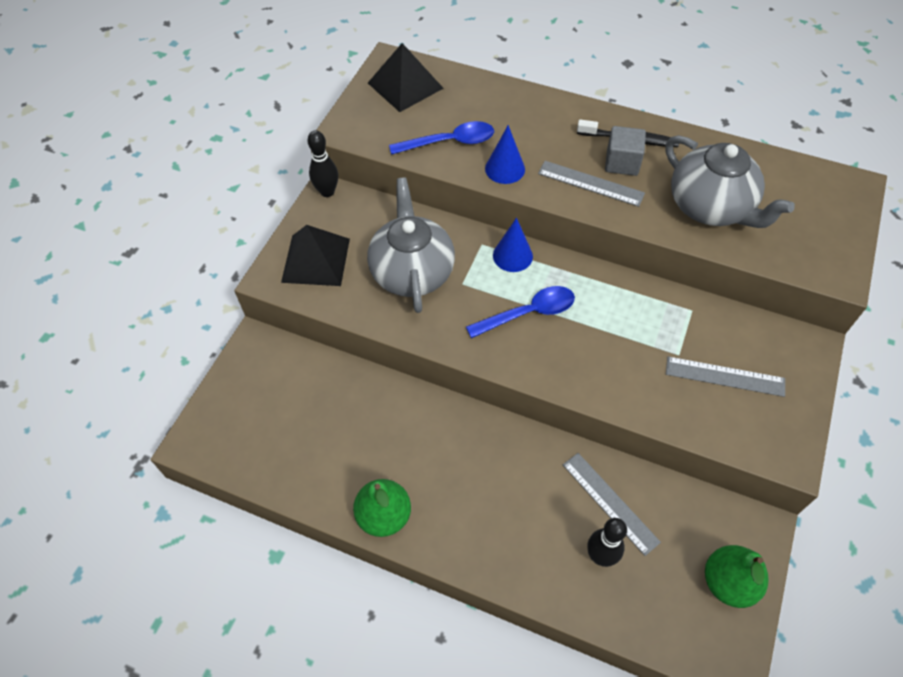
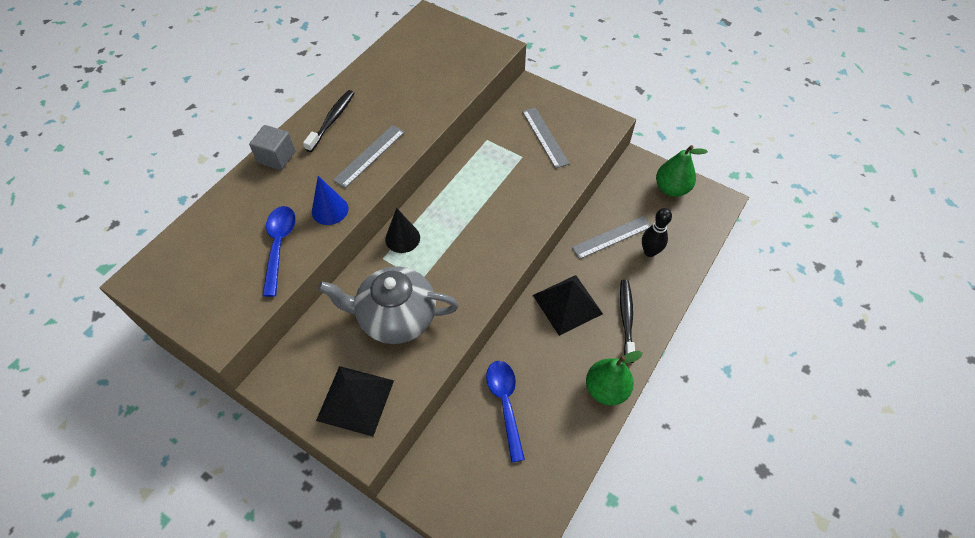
camera: 80 degrees left, 0 degrees up
(327, 192) = (270, 380): black bowling pin -> none
(405, 85) = (182, 271): black pyramid -> black pyramid (567, 304)
(486, 532) = (626, 318): none -> black toothbrush
(512, 256) = (402, 238): blue cone -> black cone
(528, 313) = (463, 239): blue spoon -> blue spoon (505, 404)
(622, 163) = (355, 131): grey cube -> grey cube (277, 157)
(711, 207) = (419, 92): grey teapot -> none
(725, 376) = (544, 137): grey ruler -> grey ruler turned 45 degrees counterclockwise

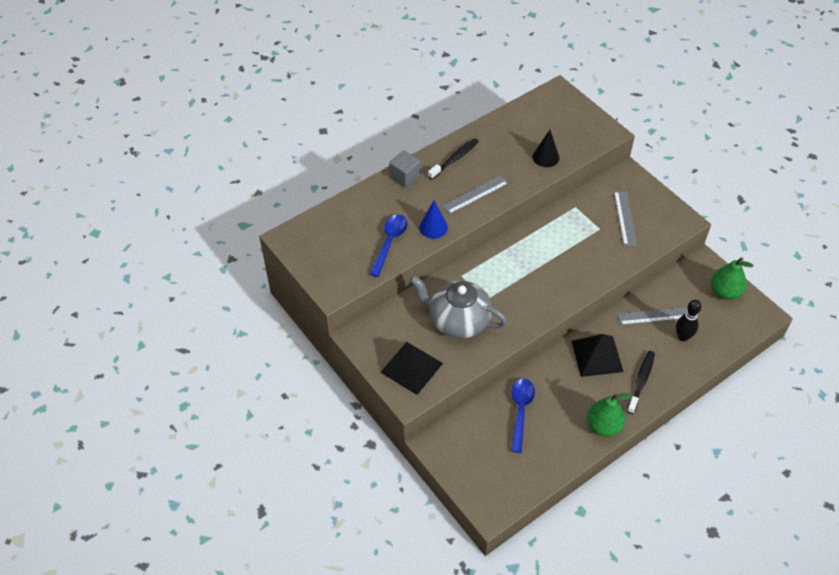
camera: 20 degrees right, 5 degrees down
(402, 238) = (481, 265): black cone -> black cone (545, 157)

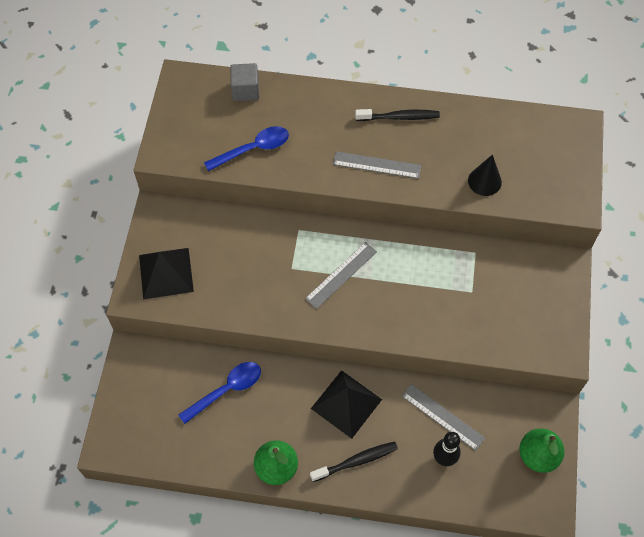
camera: 45 degrees right, 10 degrees up
(405, 176) = (337, 99): grey cube -> grey cube (245, 90)
(433, 227) = (305, 165): blue cone -> none
(458, 320) = (248, 266): grey teapot -> none
(625, 218) = (508, 302): grey ruler -> grey ruler (341, 275)

